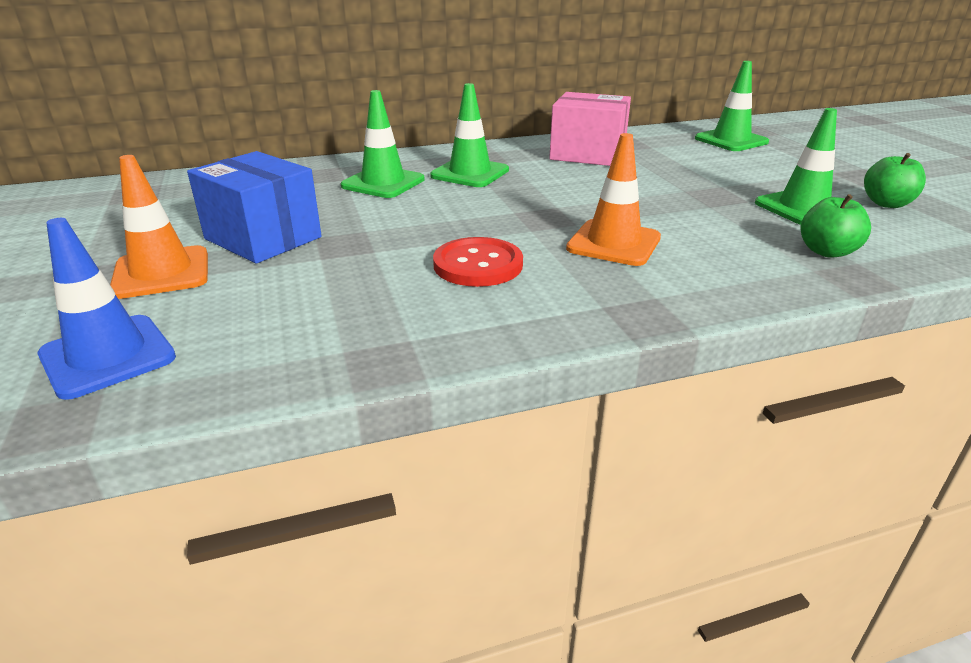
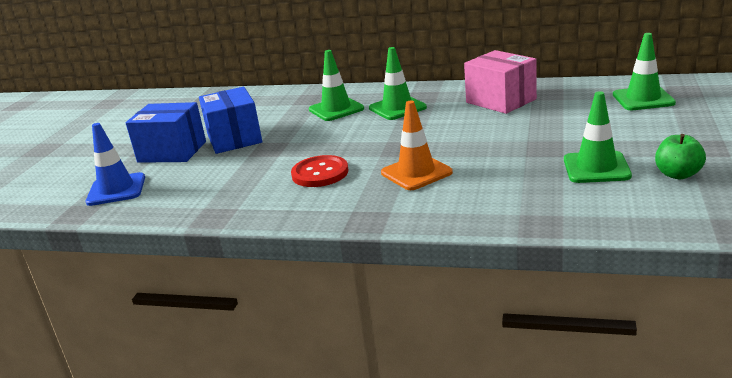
camera: 35 degrees right, 5 degrees down
(161, 273) = (172, 152): orange traffic cone -> blue box
(827, 251) = (553, 203): green apple -> none

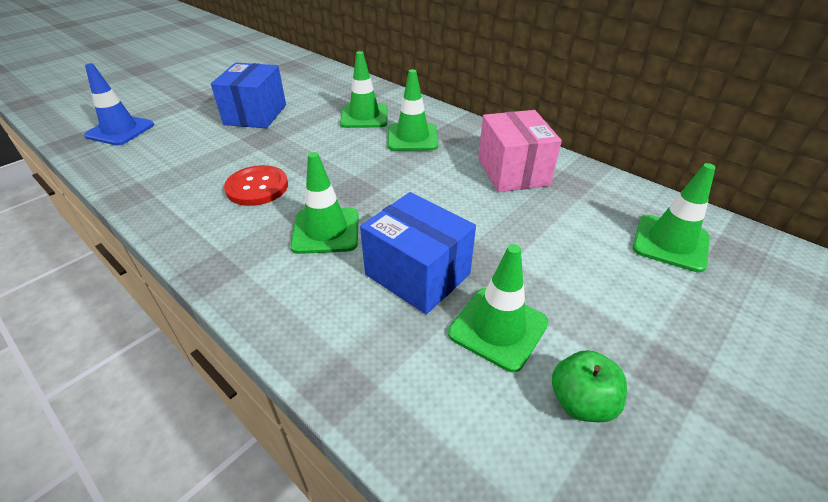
camera: 25 degrees right, 15 degrees up
(172, 152) = (202, 108): blue box -> blue box (417, 274)
(416, 173) = (326, 231): orange traffic cone -> green traffic cone

